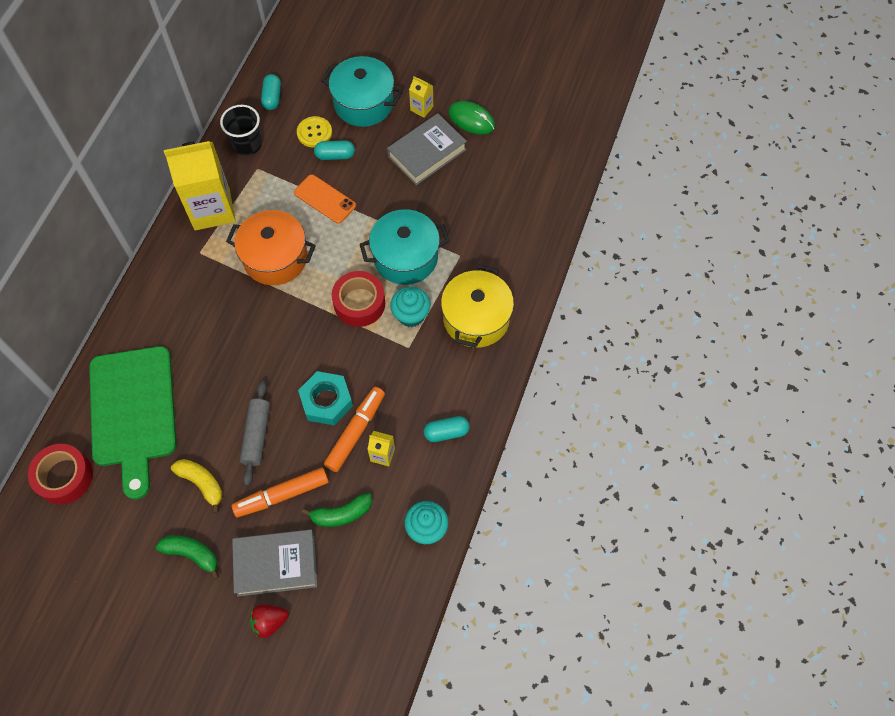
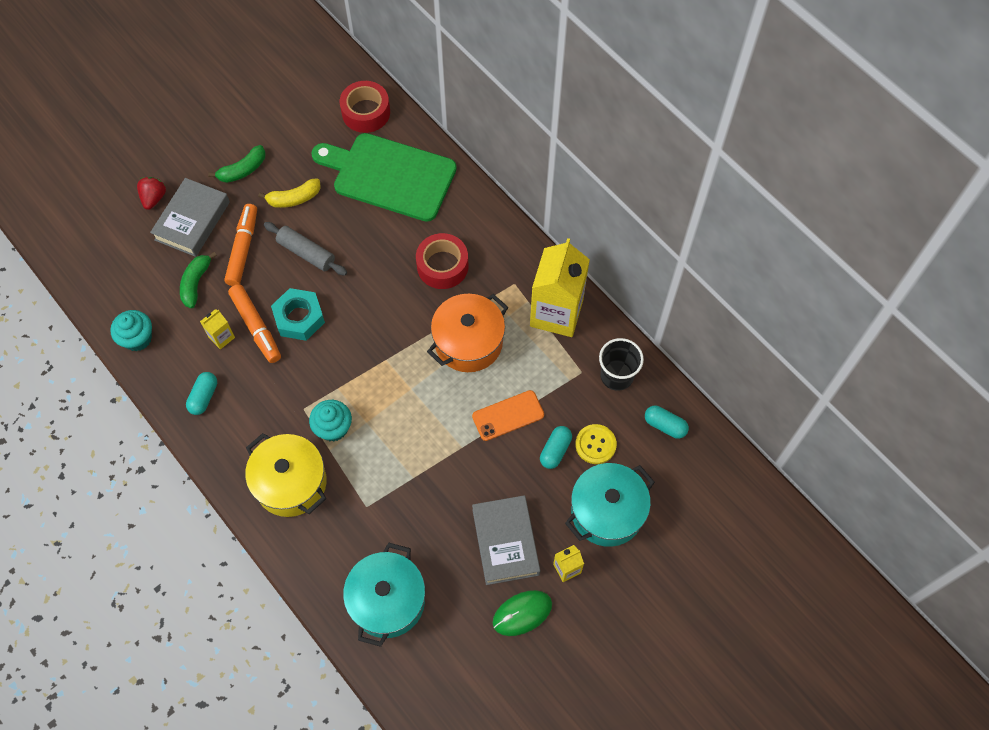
camera: 120 degrees right, 0 degrees up
(359, 303) = (374, 390): red tape -> red tape (442, 266)
(405, 257) = (396, 455): turquoise pot -> turquoise pot (387, 601)

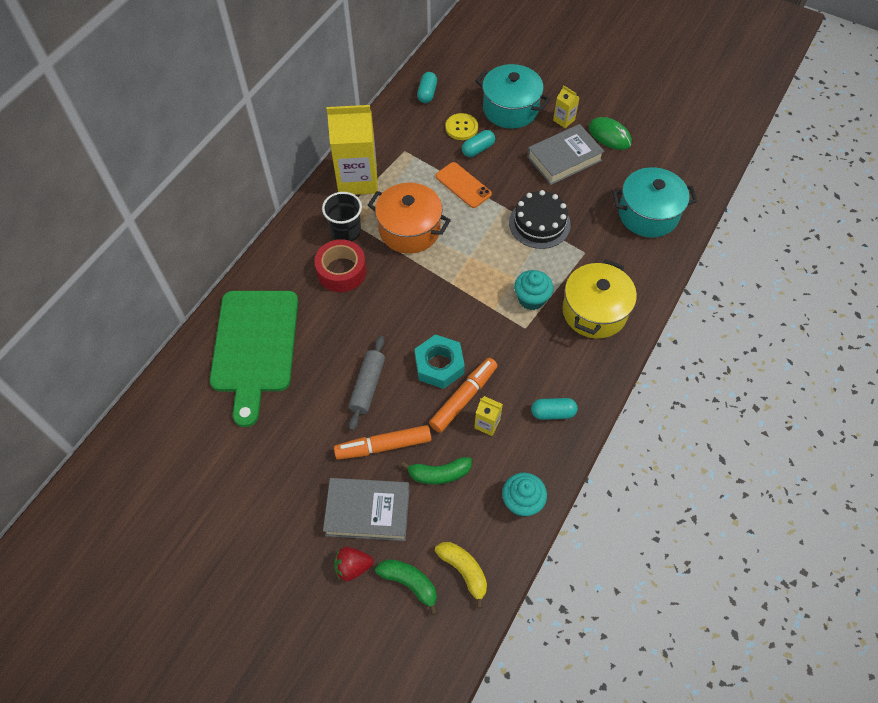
camera: 110 degrees left, 5 degrees down
(243, 170) = (287, 487): green banana -> green banana (409, 583)
(294, 198) = (308, 422): yellow banana -> yellow banana (464, 571)
(366, 112) = (180, 395): red tape -> none
(423, 475) = (539, 223): none -> black cake
(555, 450) = (478, 149): turquoise capsule -> turquoise capsule turned 45 degrees counterclockwise
(617, 376) = (398, 129): black cup -> black cup (346, 231)

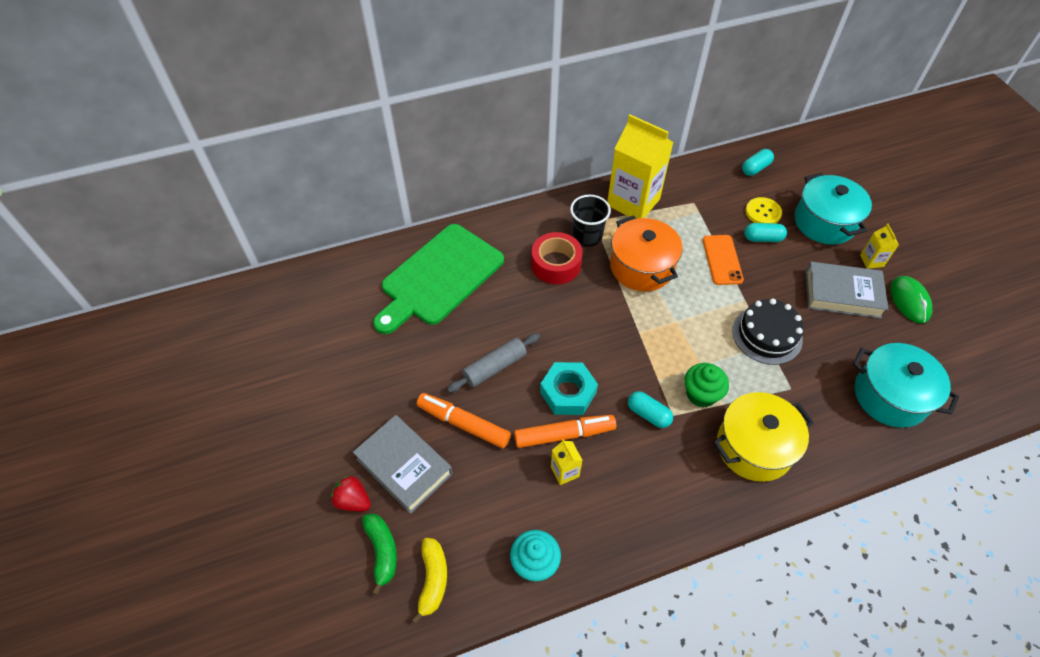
camera: 40 degrees right, 5 degrees down
(439, 474) = (487, 481): green banana -> none
(531, 299) = (701, 394): turquoise cupcake -> green cupcake
(553, 413) = (633, 507): turquoise capsule -> turquoise capsule (648, 414)

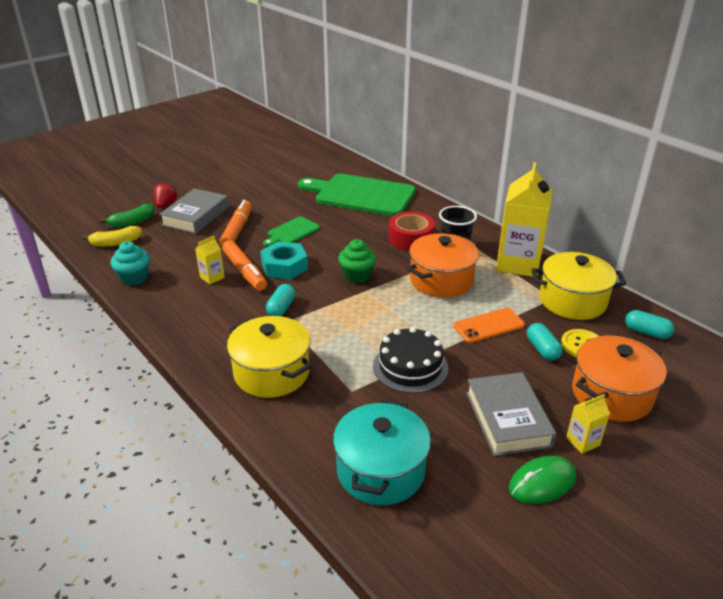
camera: 70 degrees right, 20 degrees down
(494, 367) = (292, 232): grey rolling pin -> green cutting board
(701, 394) = (316, 334): green cupcake -> green cupcake (357, 276)
(702, 192) = (572, 301): none -> yellow pot
(824, 222) = (611, 395): turquoise pot -> orange pot

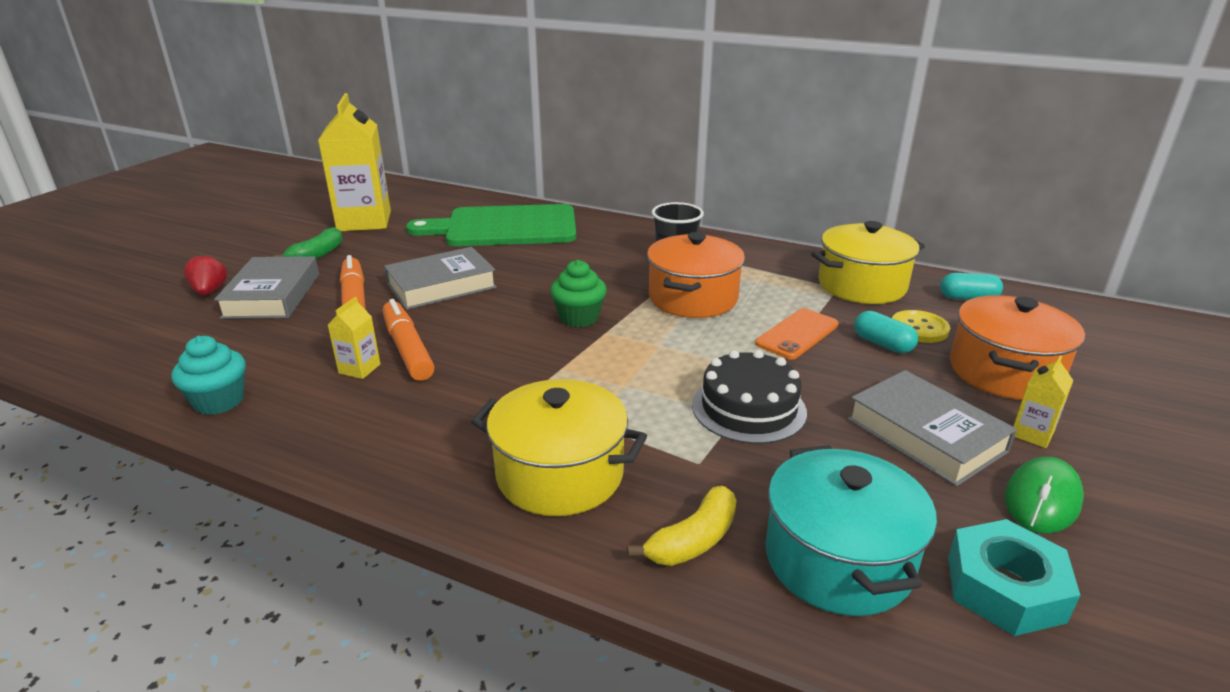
camera: 25 degrees left, 5 degrees down
(116, 243) = (150, 359): yellow banana -> yellow banana (693, 540)
(132, 222) = (163, 324): green banana -> green banana (317, 255)
(245, 271) = (407, 349): orange marker -> orange marker turned 150 degrees counterclockwise
(281, 308) = (503, 383): turquoise capsule -> none
(284, 266) = (464, 329): turquoise nut -> turquoise nut (1005, 588)
(292, 232) = (441, 286): green cutting board -> grey book
(411, 238) = (612, 261): red tape -> none
(518, 264) = (765, 261): yellow carton -> yellow carton (364, 221)

